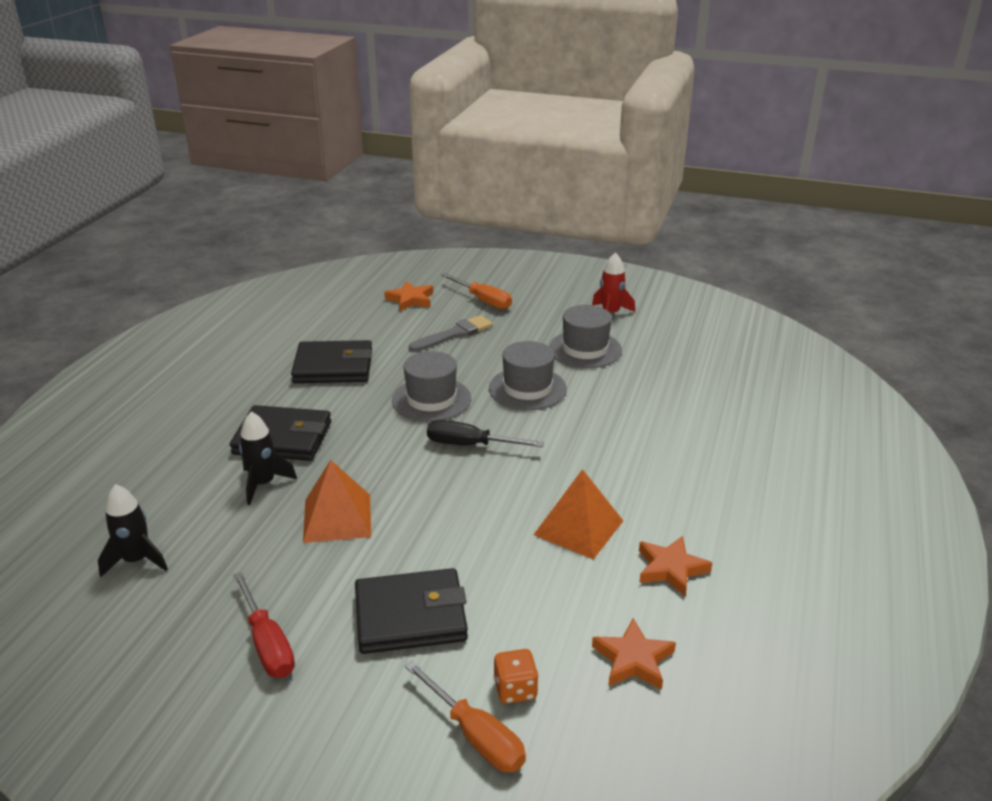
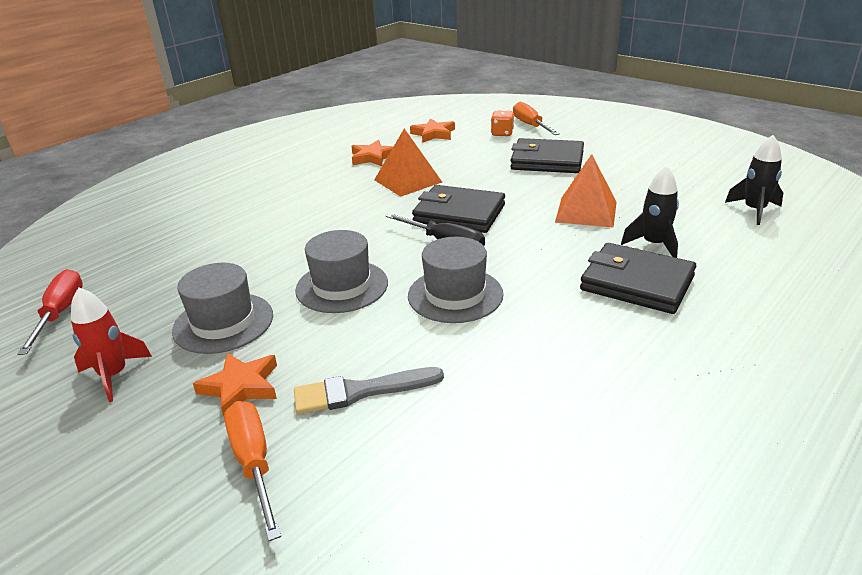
camera: 155 degrees left, 0 degrees up
(267, 643) = (640, 162): red screwdriver -> red screwdriver (60, 313)
(333, 367) = (564, 370): black wallet -> black wallet (459, 214)
(410, 299) = (377, 508): orange star -> orange star (241, 387)

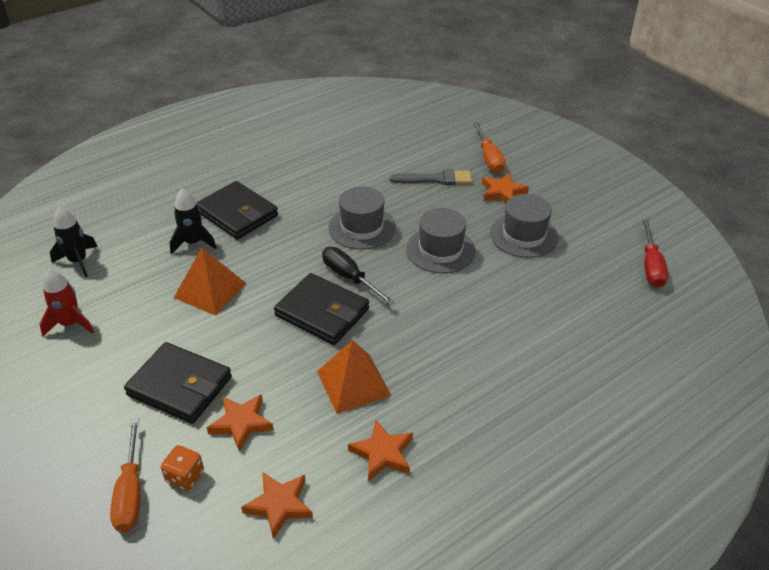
camera: 170 degrees left, 10 degrees up
(114, 375) = (582, 211): red rocket -> red rocket (70, 324)
(483, 154) = (241, 423): none -> orange star

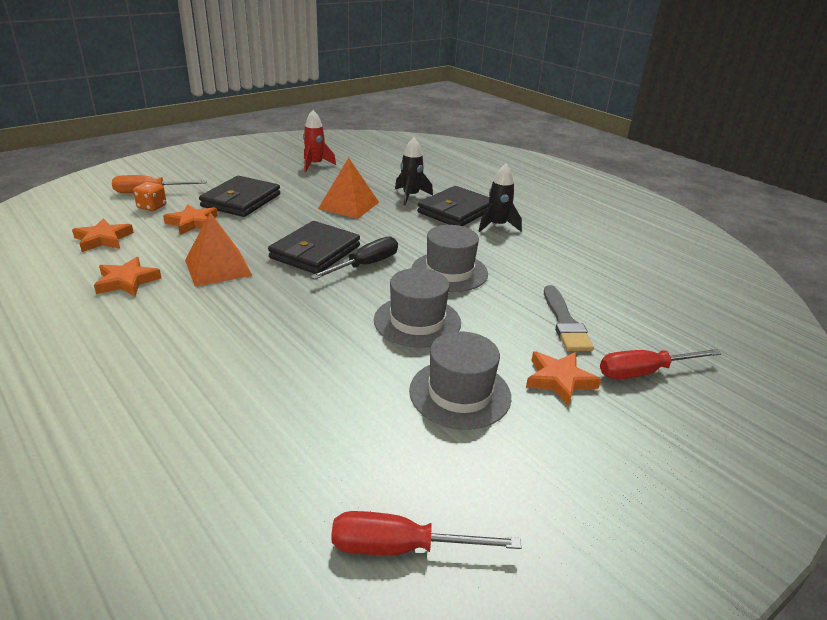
camera: 85 degrees right, 10 degrees down
(78, 261) = (383, 162): black rocket -> black rocket (497, 226)
(489, 158) = (643, 372): orange screwdriver -> red screwdriver

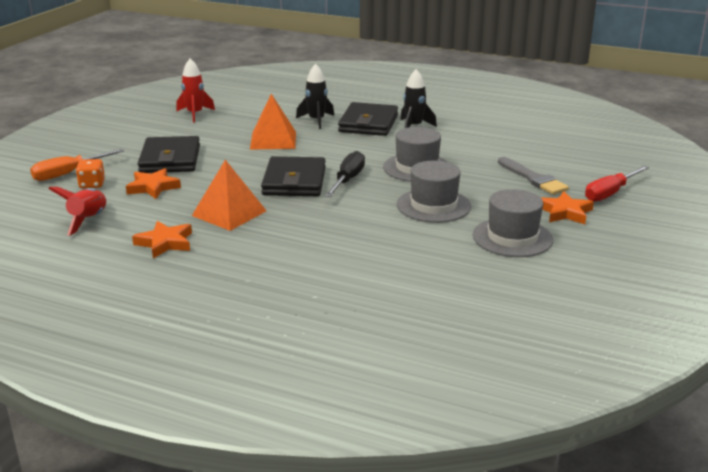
camera: 25 degrees left, 5 degrees down
(103, 239) = (88, 220): orange star -> red rocket
(400, 547) = (567, 318): red screwdriver -> none

